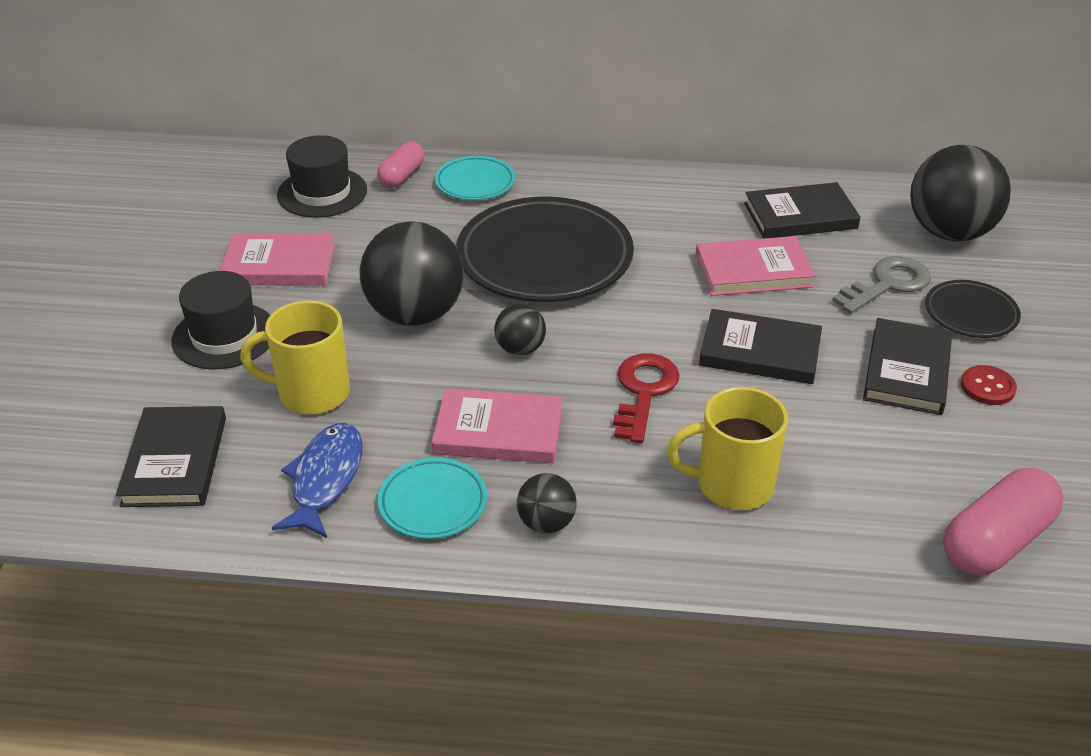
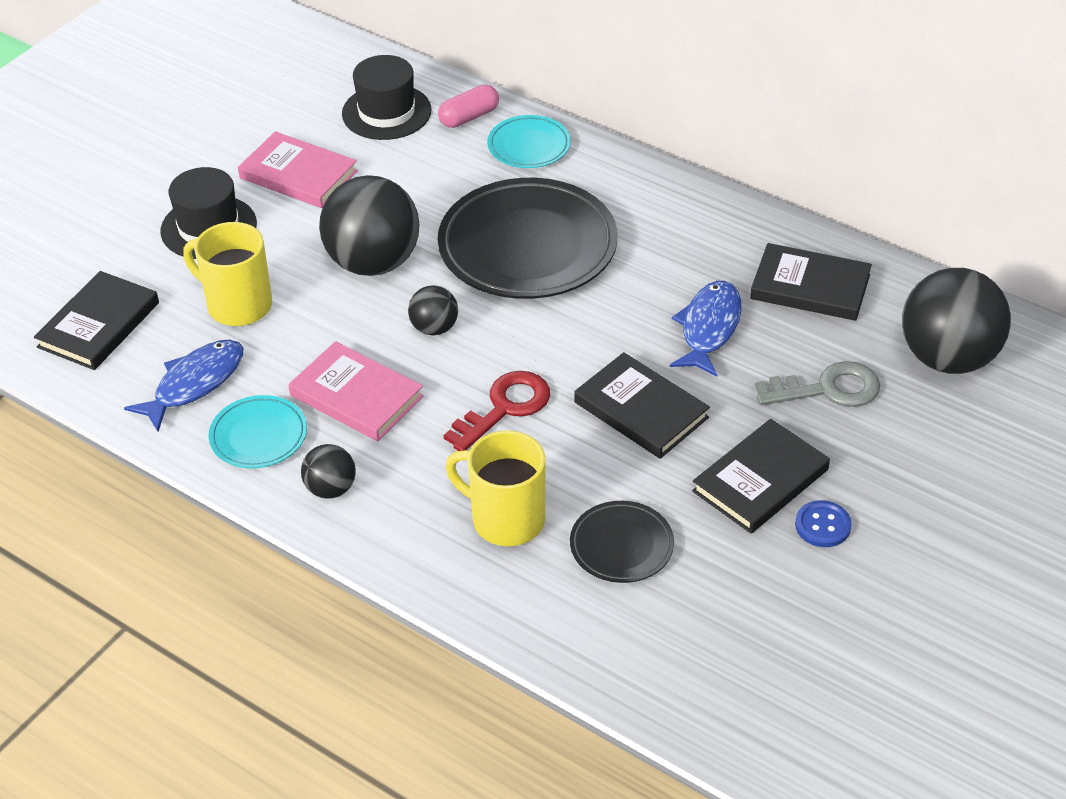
camera: 30 degrees right, 5 degrees up
(753, 271) = (709, 328): pink book -> blue fish
(970, 314) = (881, 449): black plate -> black plate (621, 546)
(987, 387) = (822, 525): red button -> blue button
(996, 541) = (686, 661): pink capsule -> none

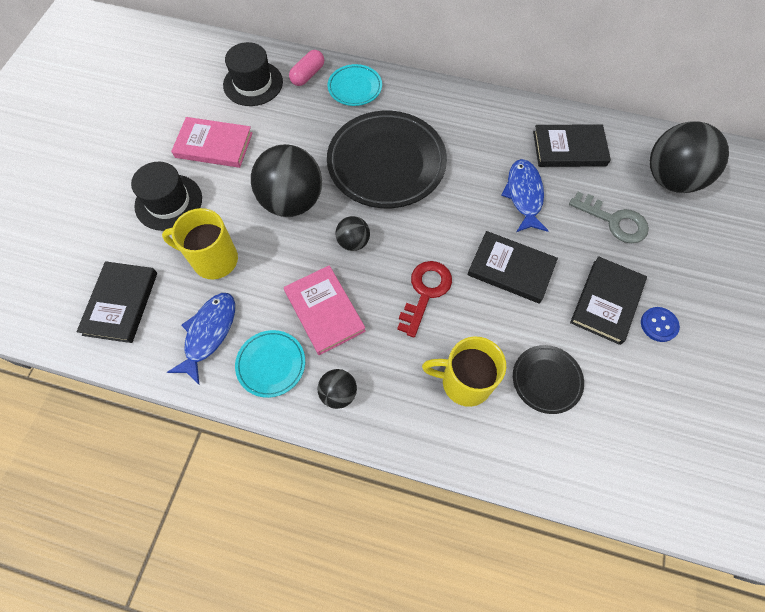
camera: 20 degrees left, 20 degrees up
(356, 396) = (324, 311): pink book -> pink book turned 45 degrees clockwise
(828, 389) = (614, 221): grey key -> grey key turned 60 degrees clockwise

